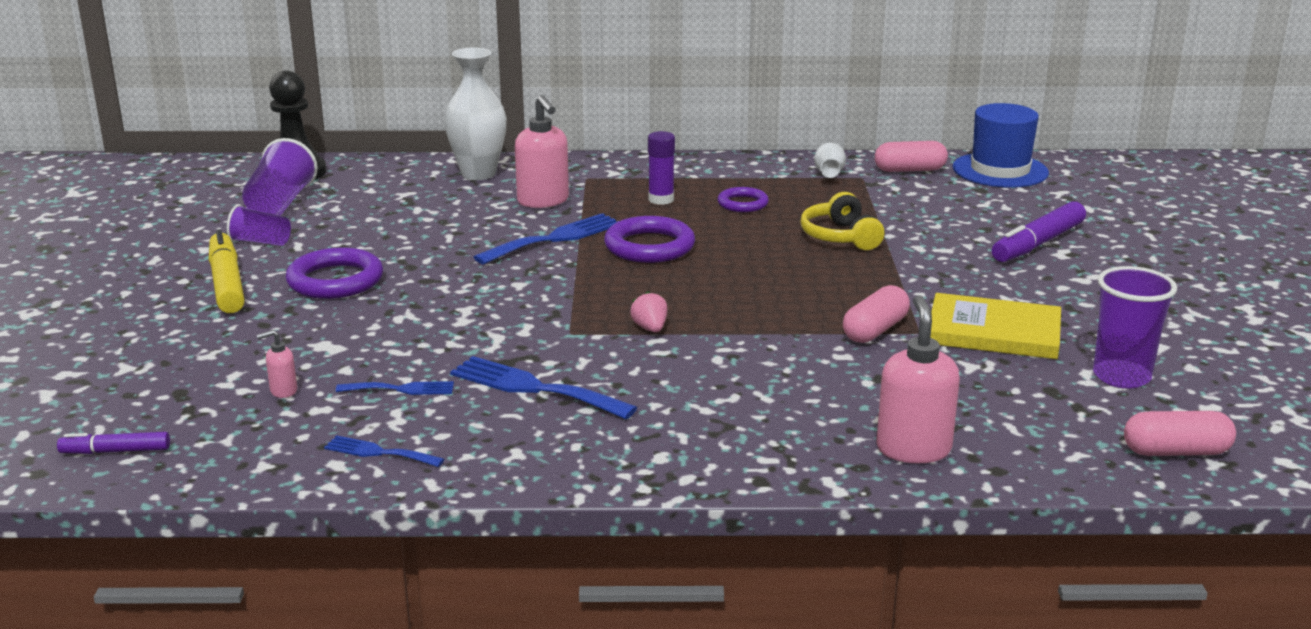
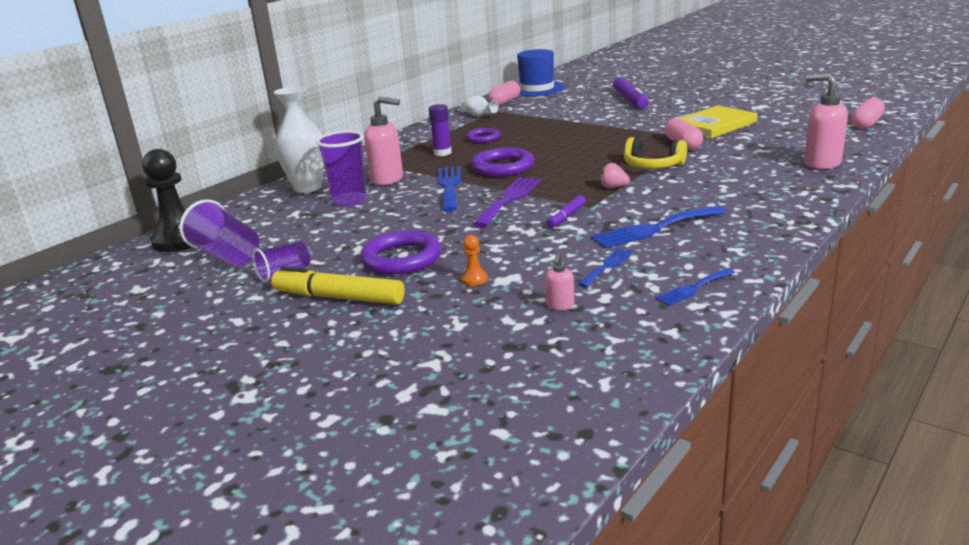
camera: 50 degrees left, 0 degrees up
(115, 451) = (584, 389): purple marker -> purple marker (566, 217)
(313, 331) = (474, 279): none -> orange pawn
(548, 282) = (509, 199): none -> purple fork
(840, 237) = (562, 129): yellow headphones -> yellow headphones (652, 166)
(1121, 376) = (786, 116): purple cup -> purple cup (349, 200)

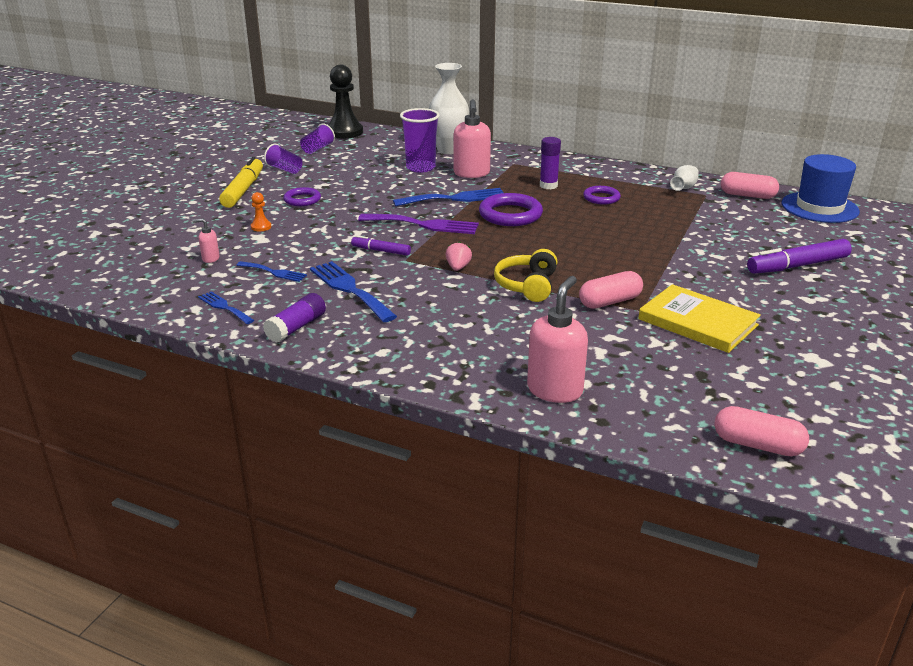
camera: 75 degrees right, 5 degrees up
(226, 255) = (317, 149): purple cup -> purple cup, size x0.62
(401, 258) = (302, 200): purple ring -> purple ring, size x0.60
(737, 250) = (296, 327): none -> purple glue stick

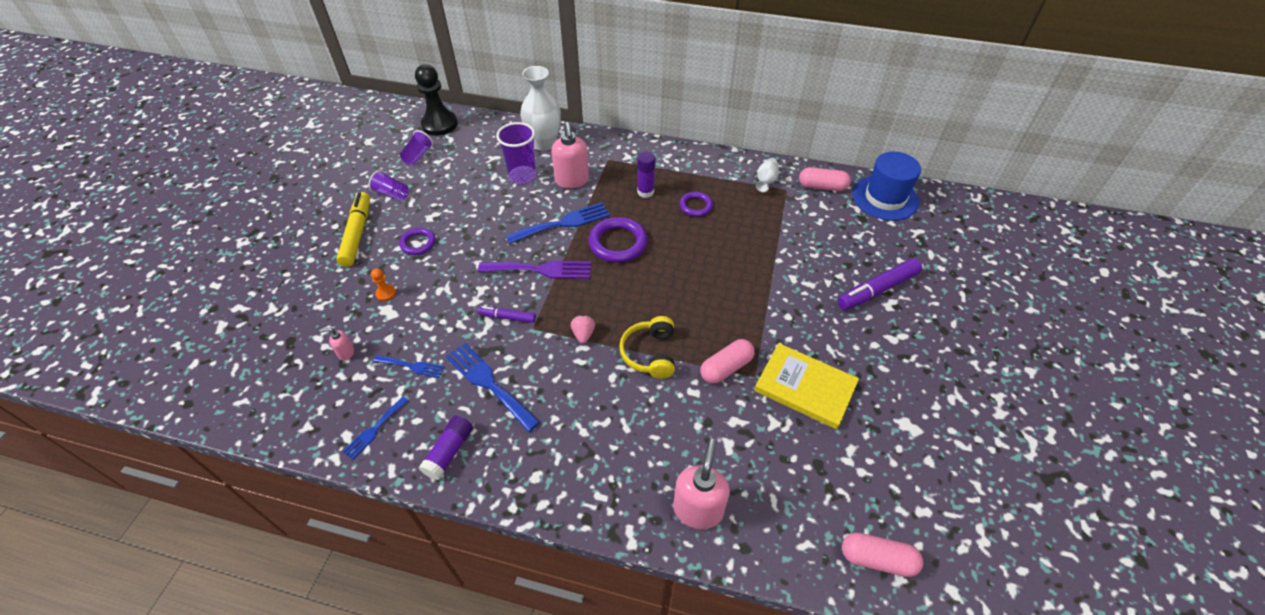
camera: 10 degrees left, 20 degrees up
(224, 307) = (374, 430): blue fork -> blue fork turned 90 degrees counterclockwise

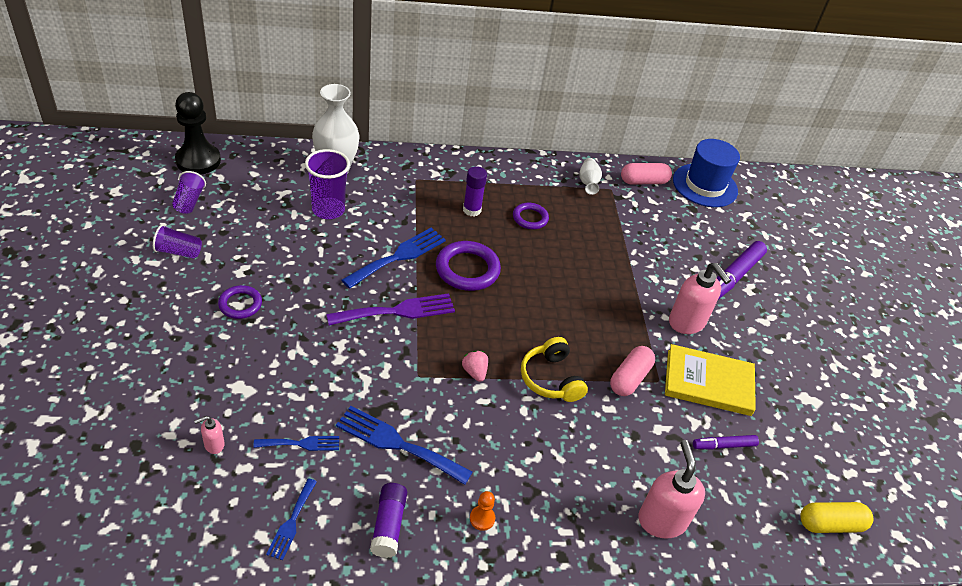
camera: 25 degrees left, 5 degrees down
(357, 234) = (158, 305): yellow marker -> none
(386, 293) = (229, 368): orange pawn -> orange pawn (482, 518)
(507, 317) = (385, 369): purple marker -> purple marker (723, 445)
(572, 181) = (387, 208): pink soap dispenser -> pink soap dispenser (687, 323)
(877, 559) = (830, 524): pink capsule -> yellow capsule

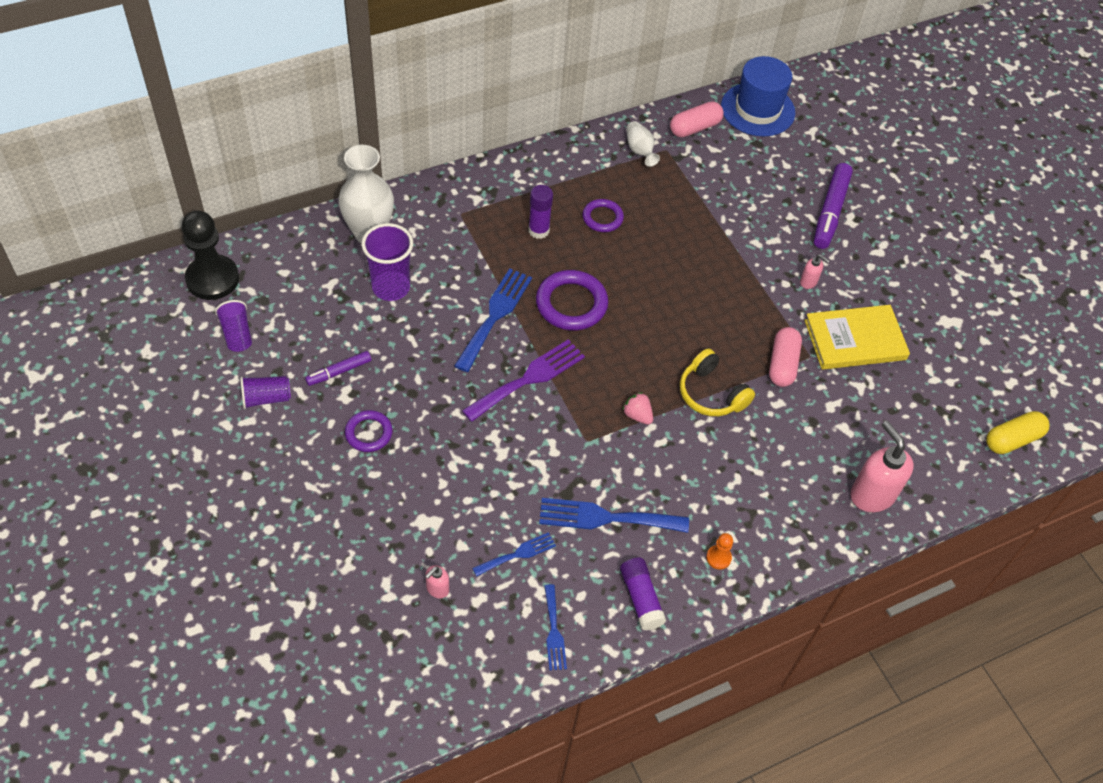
camera: 20 degrees left, 10 degrees up
(687, 323) = (808, 282): pink soap dispenser -> pink soap dispenser, size x0.47
(723, 445) = (894, 400): purple marker -> purple marker (339, 372)

